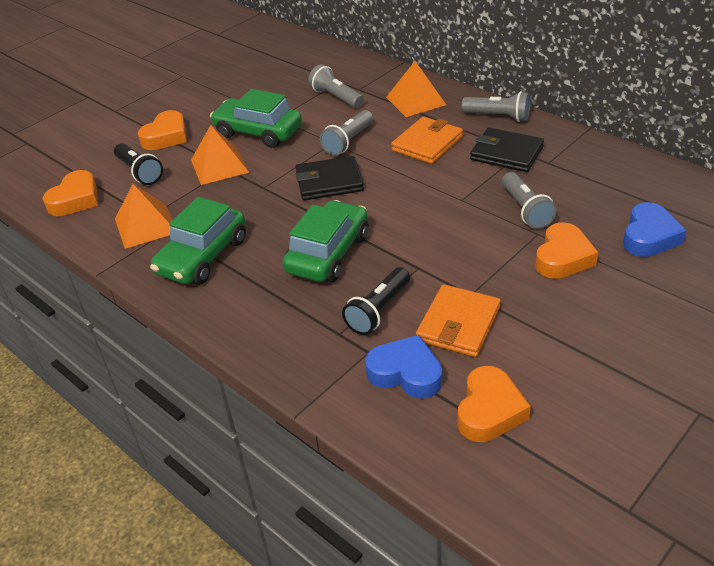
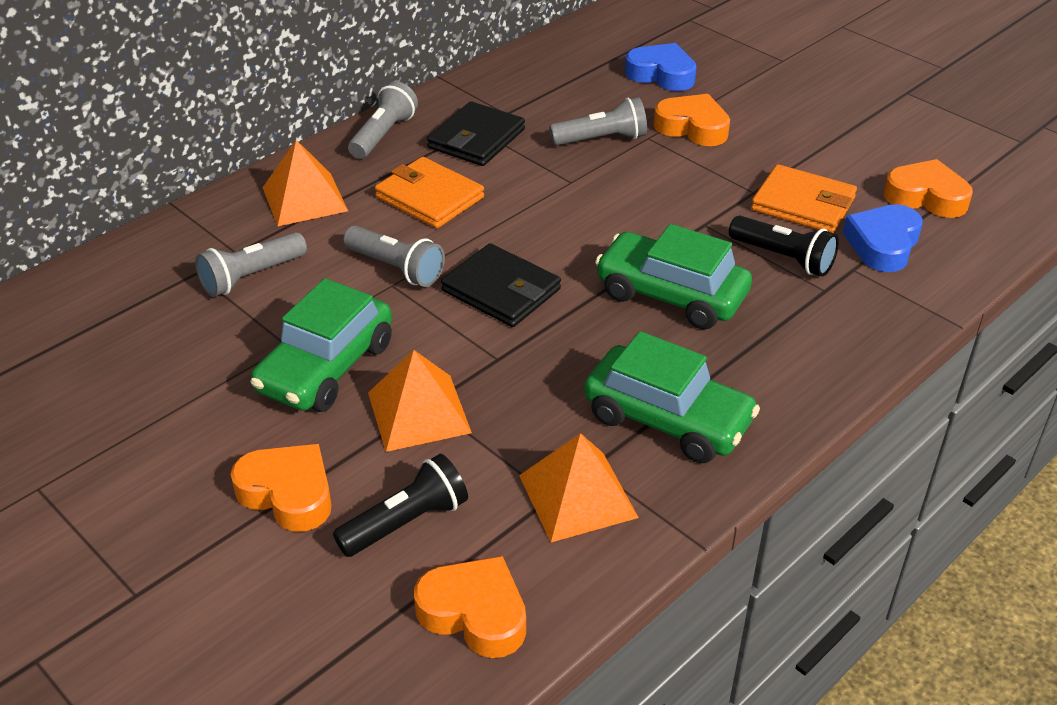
camera: 90 degrees left, 0 degrees up
(329, 182) = (501, 290): black wallet -> black wallet turned 45 degrees counterclockwise

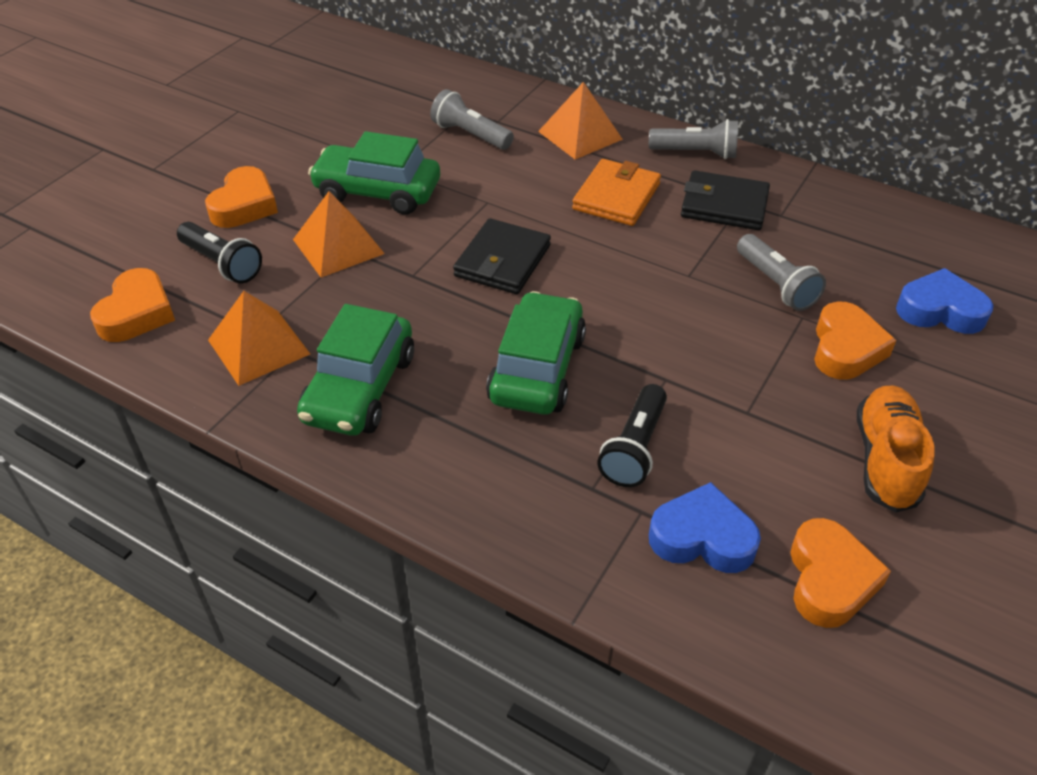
camera: 75 degrees right, 5 degrees up
(396, 268) = (509, 199): grey flashlight -> none
(661, 74) = (940, 310): blue heart -> blue heart turned 90 degrees counterclockwise
(803, 204) = (746, 457): orange wallet -> none
(816, 143) = (885, 460): none -> orange shoe

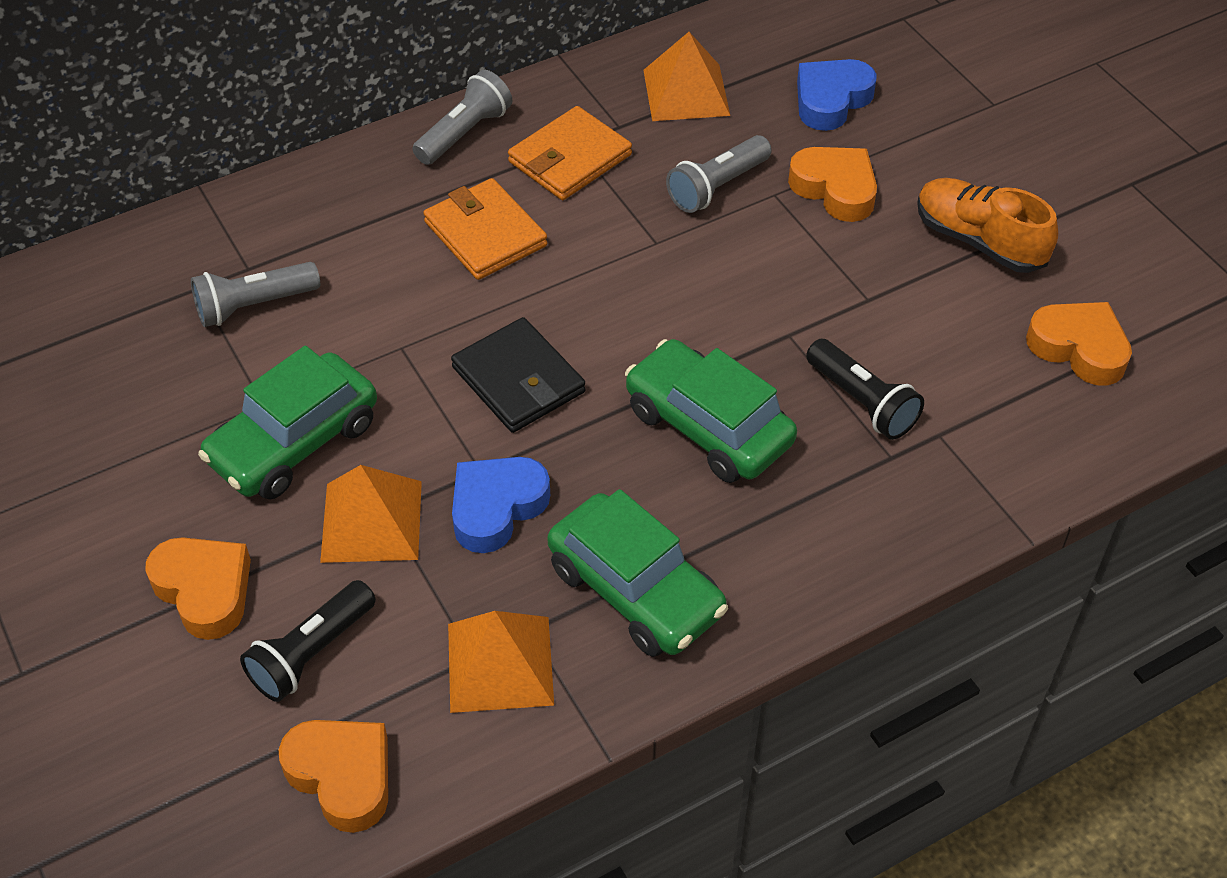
camera: 60 degrees left, 5 degrees up
(222, 263) = (311, 653): black flashlight -> black flashlight turned 150 degrees clockwise
(580, 135) = (345, 209): orange pyramid -> orange pyramid (686, 92)
(702, 537) = (992, 407): blue heart -> blue heart (496, 507)
(724, 205) = (570, 158): black wallet -> orange wallet
(776, 284) = (717, 187): grey flashlight -> grey flashlight turned 135 degrees clockwise

